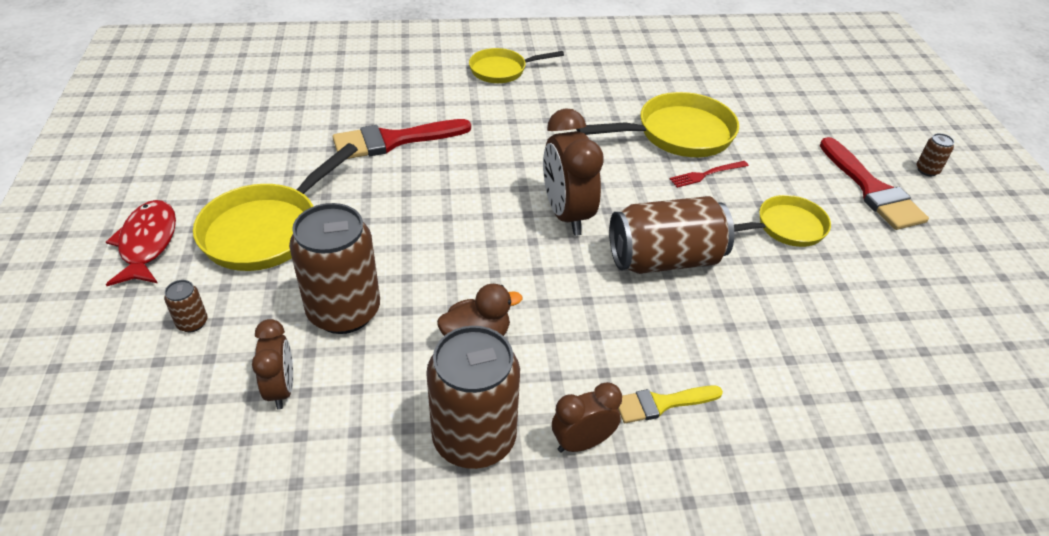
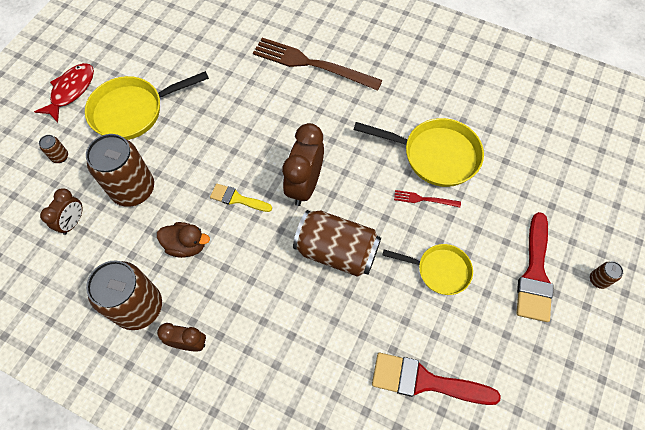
camera: 35 degrees right, 20 degrees up
(393, 140) = (246, 74): red brush -> red brush (425, 381)
(466, 105) = (312, 64): none -> brown fork
(502, 70) = (359, 42): yellow pan -> none
(662, 403) = (249, 346): yellow brush -> yellow brush (237, 199)

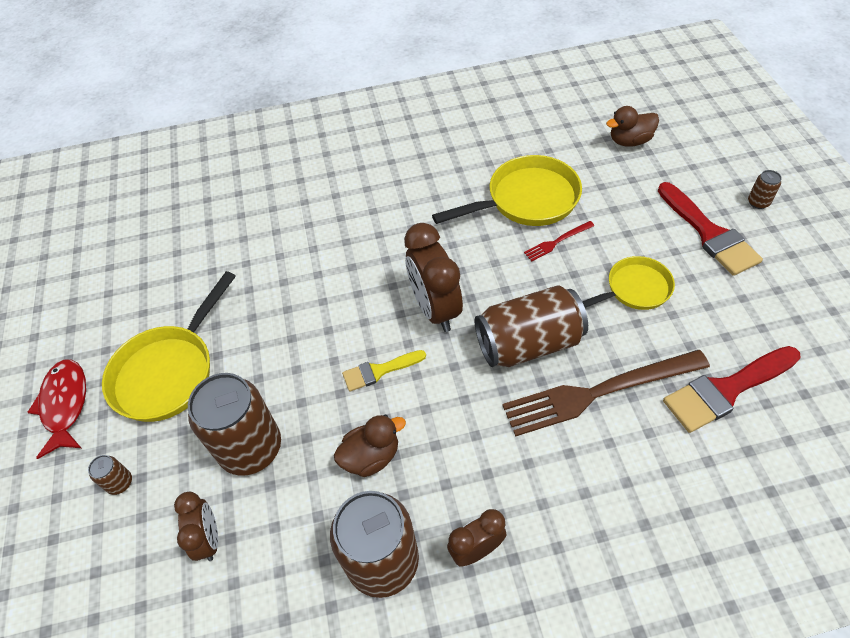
camera: 35 degrees left, 10 degrees down
(312, 64) = (328, 200): brown fork -> brown fork (599, 392)
(554, 164) = (629, 141): none -> brown duck

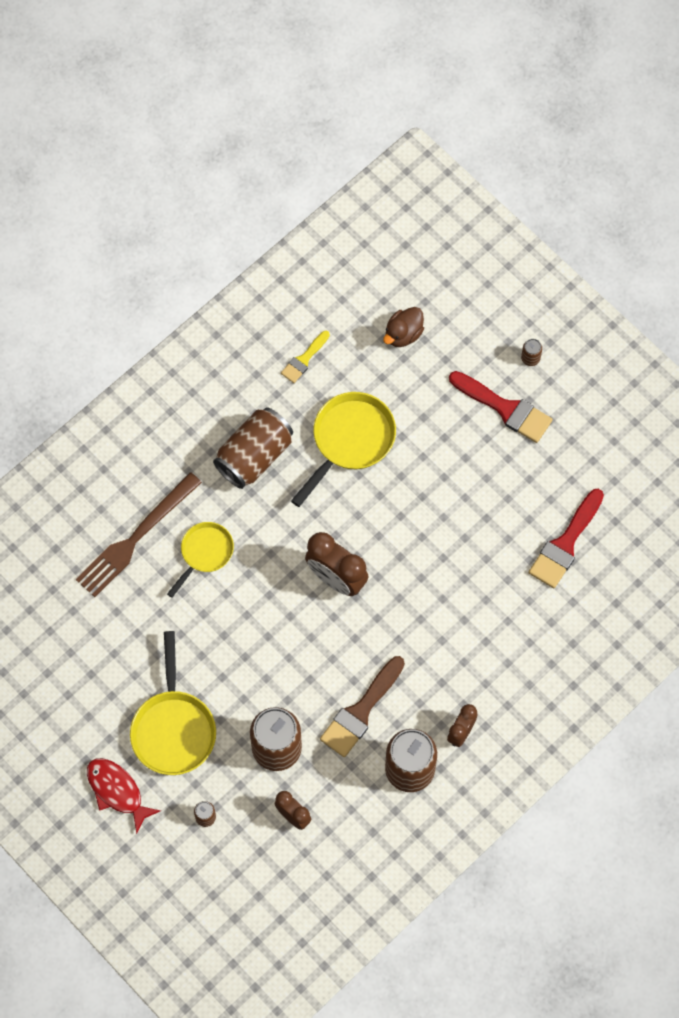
camera: 35 degrees left, 15 degrees up
(371, 456) = (361, 711): brown duck -> brown brush
(379, 371) = (327, 648): yellow brush -> yellow brush (304, 359)
(528, 343) = (419, 573): brown can -> brown can (254, 456)
(557, 242) = (395, 472): red fork -> none
(599, 392) = (484, 587): brown fork -> brown fork (136, 538)
(634, 289) = (472, 489): yellow pan -> yellow pan (205, 553)

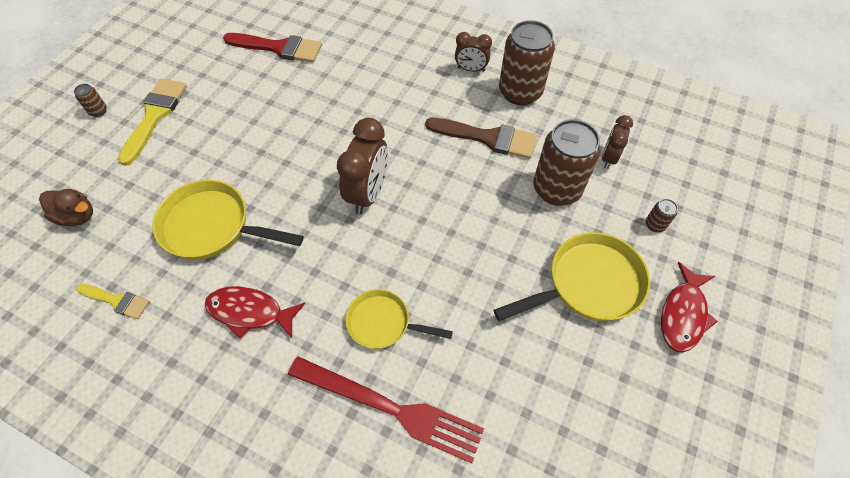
camera: 110 degrees left, 10 degrees down
(136, 538) = (390, 408): brown fork -> red fork
(254, 456) = (250, 312): brown can -> red fish
(505, 408) = (155, 116): red brush -> yellow brush

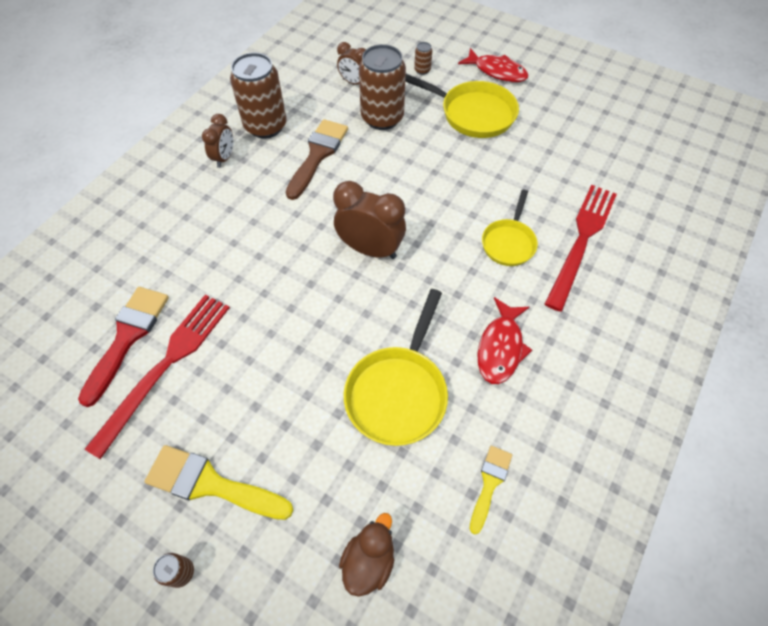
camera: 85 degrees left, 0 degrees up
(252, 73) = (166, 366): none -> red fork
(588, 284) = (472, 114): yellow pan -> yellow pan turned 135 degrees clockwise

